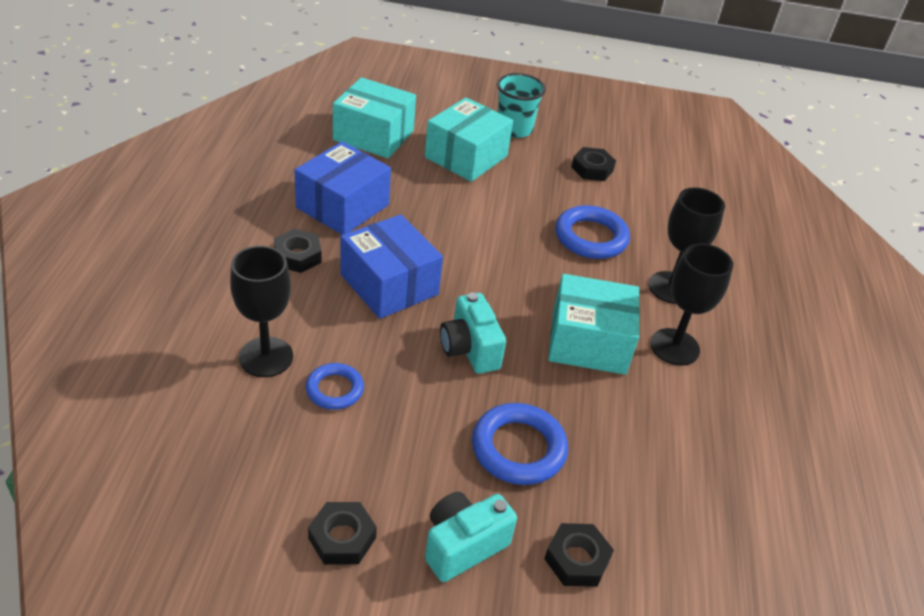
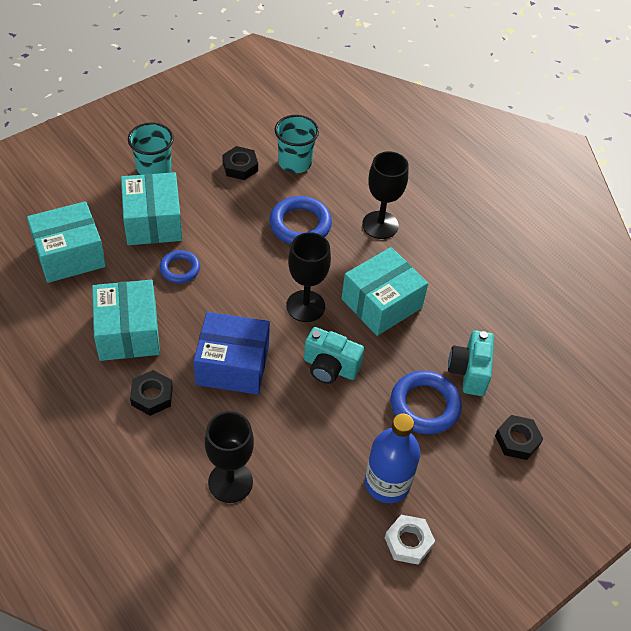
camera: 45 degrees left, 10 degrees up
(334, 389) = (294, 464): blue ring -> blue ring (180, 269)
(342, 206) = (128, 332): blue box -> turquoise box
(342, 538) = (408, 542): black nut -> white nut
(392, 475) = (387, 483): none -> blue bottle
(463, 545) = (464, 486): turquoise camera -> turquoise camera (469, 372)
(647, 196) = (295, 162): none -> turquoise cup
(674, 347) = (424, 266): black goblet -> black goblet (305, 306)

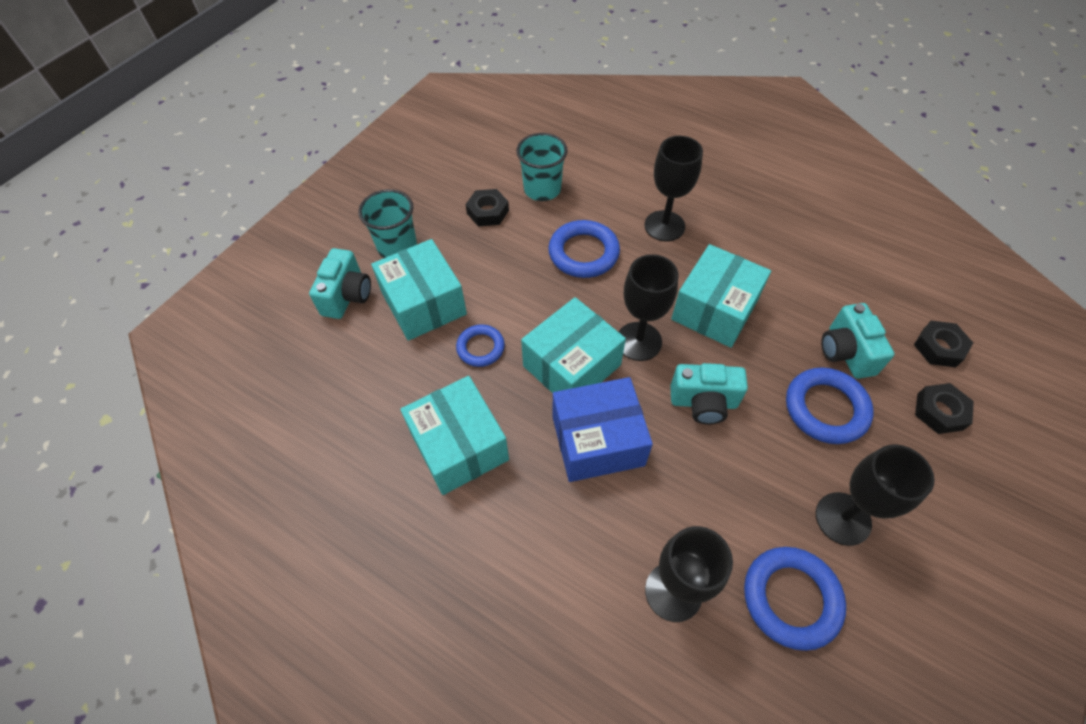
camera: 15 degrees left, 5 degrees up
(69, 255) = (346, 376): turquoise box -> turquoise box (572, 365)
(98, 197) = (347, 296): none -> turquoise camera
(152, 396) = (526, 516): black nut -> black nut (939, 347)
(313, 518) = (791, 598): none -> blue ring
(387, 483) = (843, 518): blue bottle -> black goblet
(408, 542) = (908, 583): white nut -> none

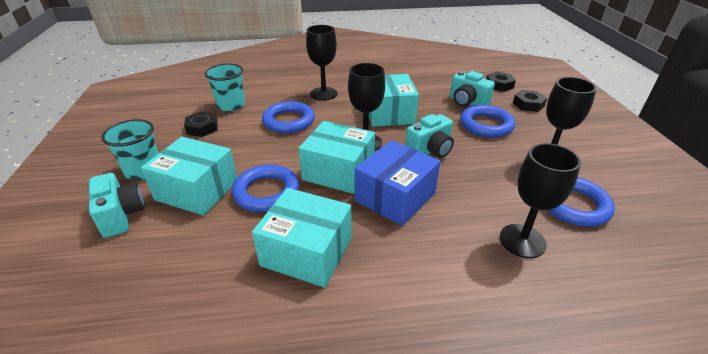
camera: 40 degrees left, 20 degrees down
(480, 348) = (266, 192): blue ring -> blue ring, size x1.61
(572, 365) = (338, 171): turquoise box -> turquoise box turned 75 degrees counterclockwise

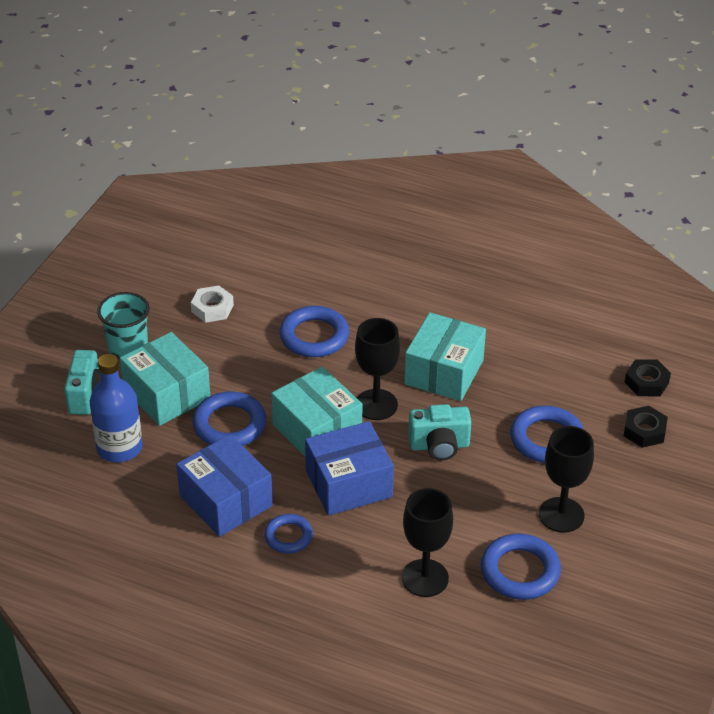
camera: 30 degrees right, 5 degrees up
(173, 248) = (119, 448): none -> blue bottle
(202, 128) = (212, 308): black nut -> white nut
(231, 105) = (264, 282): turquoise cup -> none
(307, 252) = (225, 501): turquoise box -> blue box
(324, 94) = (390, 305): black goblet -> none
(386, 258) = (288, 536): none -> blue ring
(467, 102) = (564, 395): turquoise camera -> none

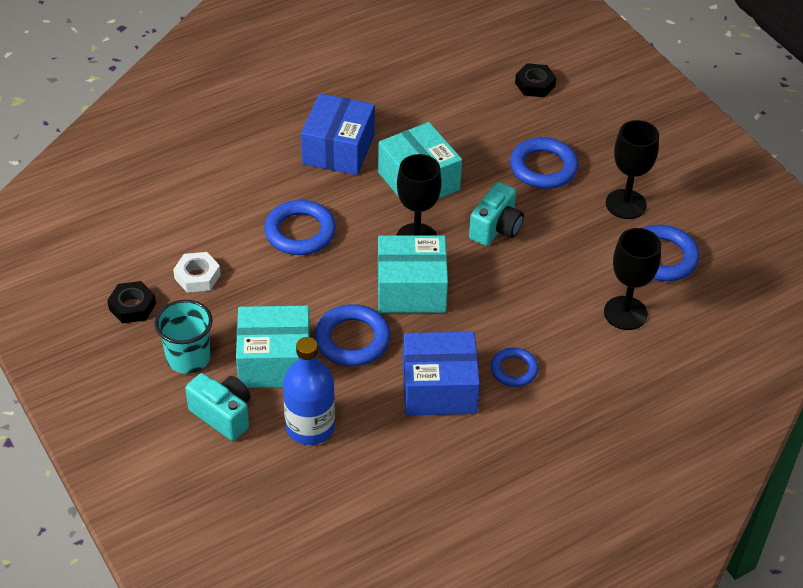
camera: 55 degrees left, 5 degrees up
(349, 484) = (489, 302): blue box -> blue box (338, 149)
(644, 431) = (582, 114): black nut -> black nut (132, 306)

